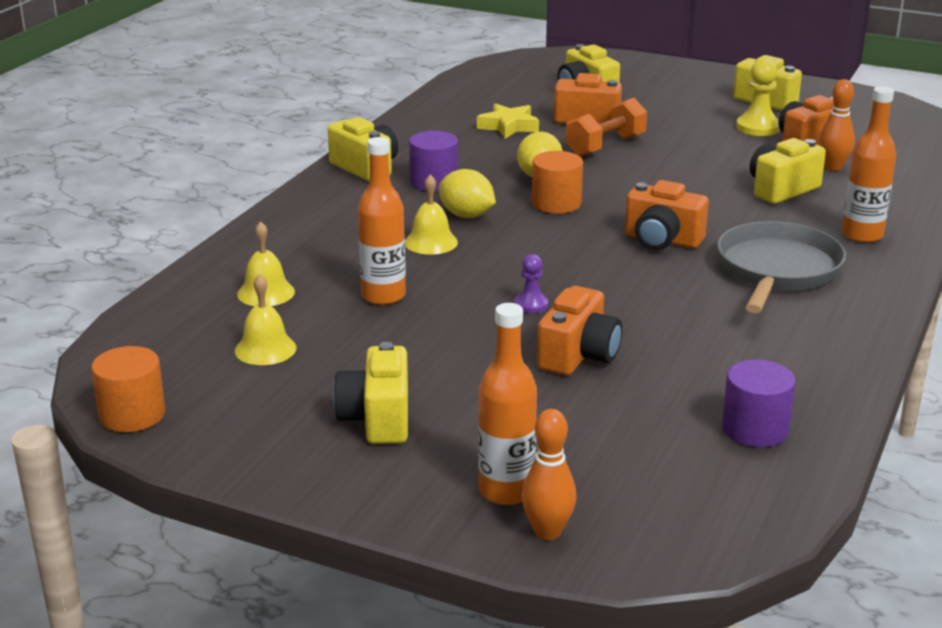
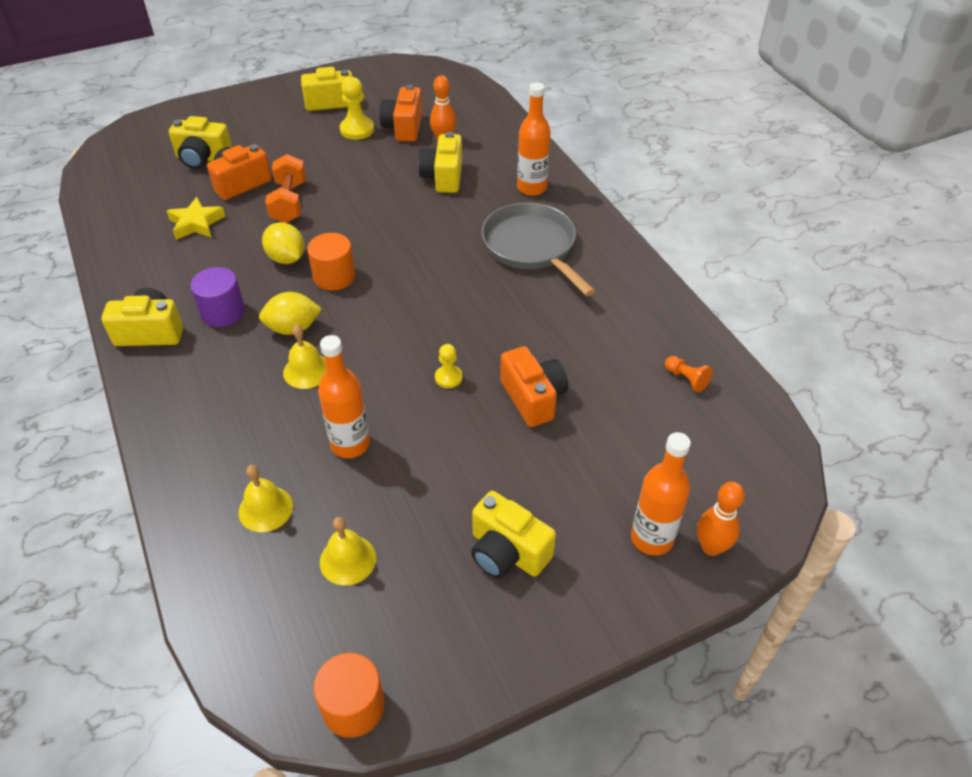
camera: 50 degrees left, 20 degrees up
(531, 305) = (448, 377): purple pawn -> yellow pawn
(662, 240) = (440, 265): orange camera -> none
(755, 429) = (686, 379): purple cylinder -> orange pawn

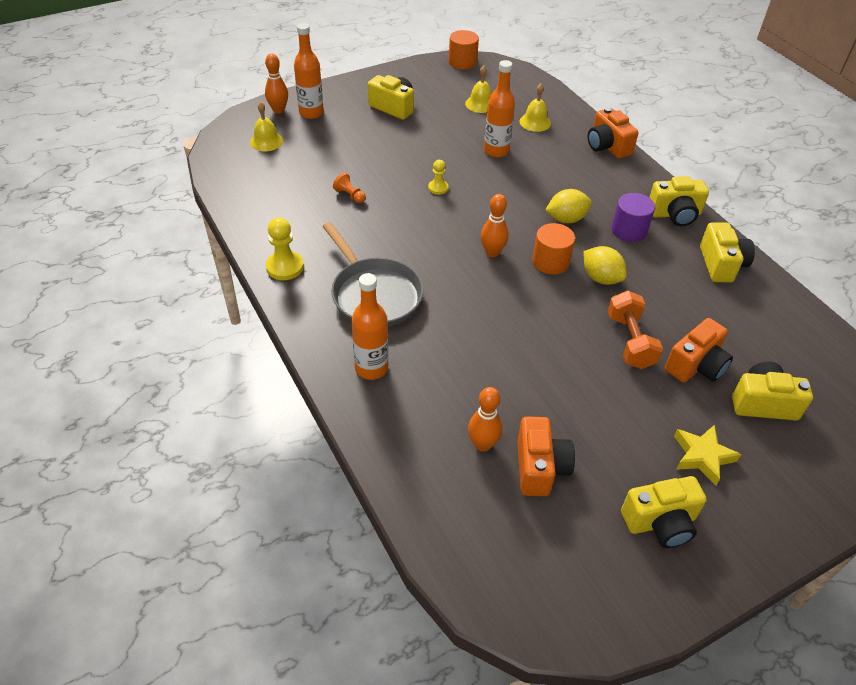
camera: 175 degrees right, 0 degrees up
(196, 223) = (708, 313): yellow star -> yellow star (702, 456)
(307, 371) = (542, 191): yellow bell -> yellow bell (266, 141)
(357, 130) = (600, 461): yellow pawn -> yellow pawn (285, 267)
(397, 288) = (492, 252): none -> orange bowling pin
(443, 177) = (473, 381): yellow camera -> yellow camera (721, 264)
(533, 398) = (376, 177): orange camera -> orange camera (607, 146)
(686, 379) = (263, 190): orange pawn -> orange pawn (350, 195)

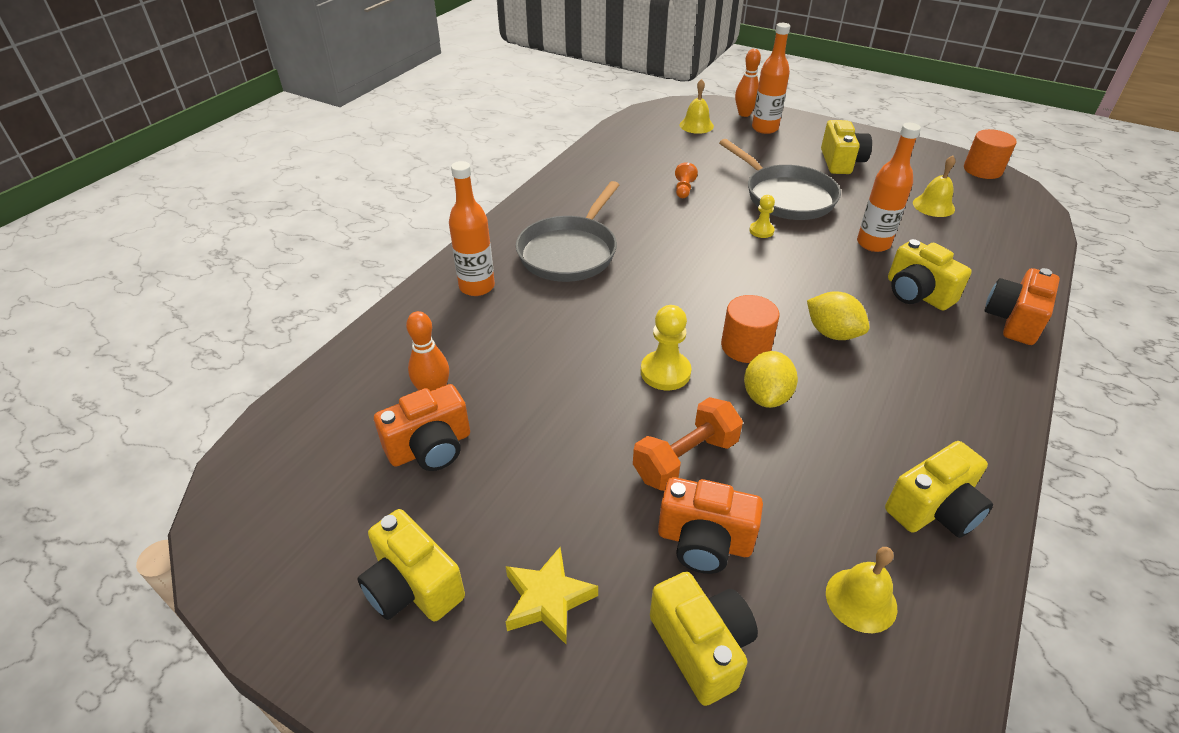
camera: 60 degrees right, 5 degrees down
(285, 267) = (554, 195): yellow pawn -> yellow pawn (665, 372)
(409, 155) = (786, 196): none -> grey pan
(492, 252) = (710, 300): orange bowling pin -> none
(535, 122) = (965, 251): yellow bell -> yellow bell (861, 600)
(629, 230) = (882, 392): purple cylinder -> none
(675, 214) = (972, 426): yellow camera -> yellow camera (917, 293)

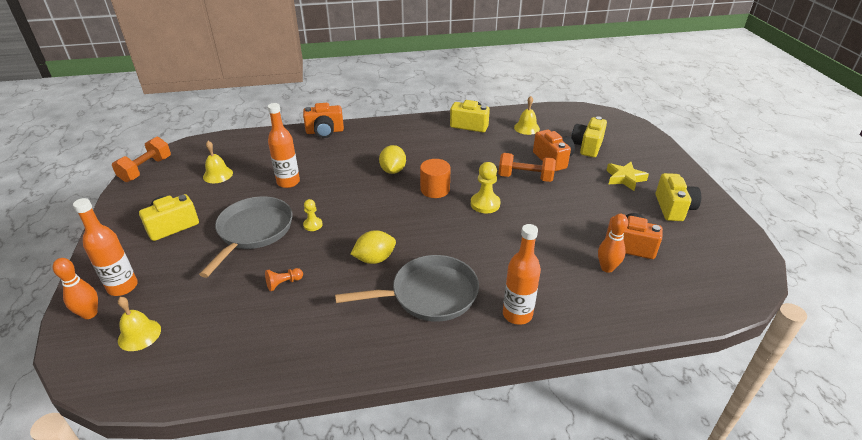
camera: 130 degrees left, 5 degrees down
(766, 396) = (462, 172): yellow lemon -> yellow lemon (375, 259)
(917, 293) = (329, 158): yellow camera -> none
(982, 170) = (146, 169): orange cylinder -> orange dumbbell

